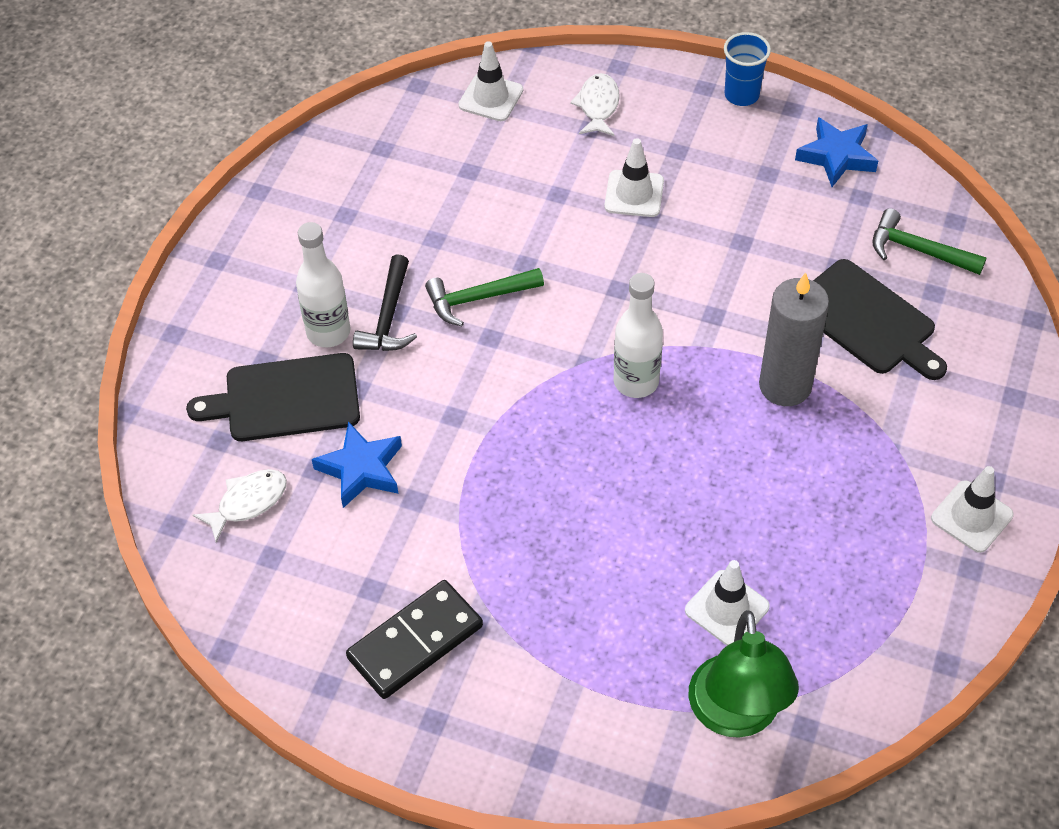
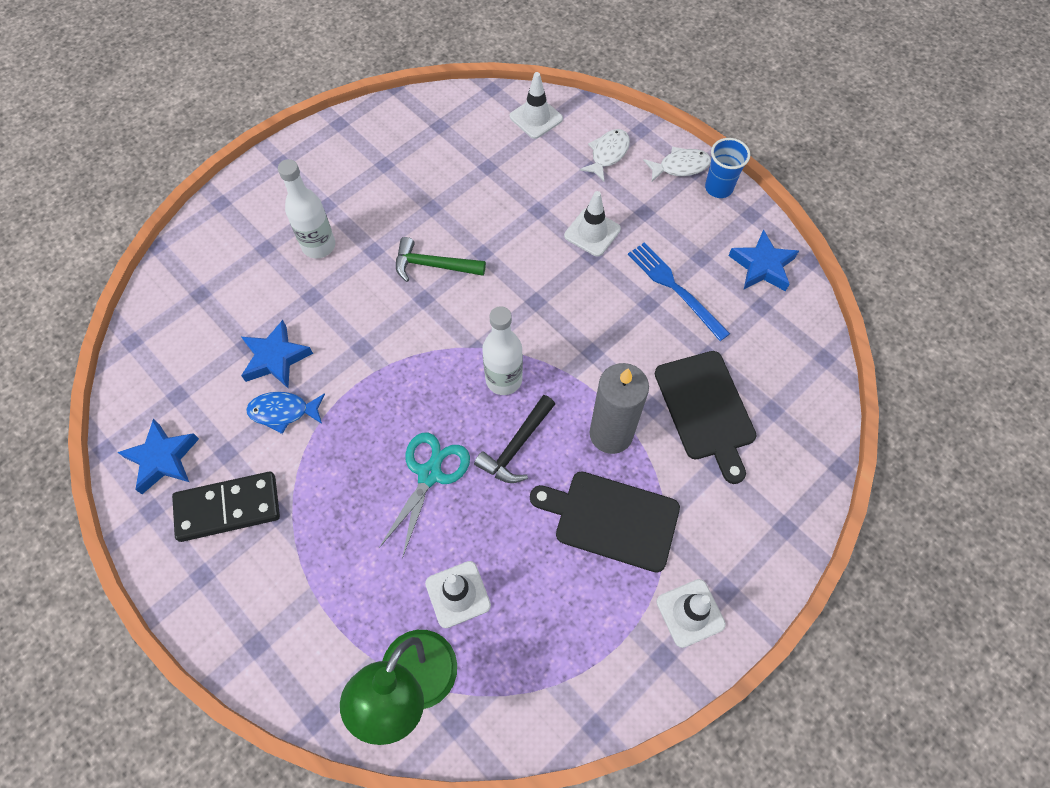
camera: 25 degrees right, 10 degrees up
(248, 502) = (188, 348): white fish -> white fish (680, 166)
(285, 399) = (260, 282): black cutting board -> black cutting board (611, 519)
(302, 628) = (163, 459): none -> blue star
(388, 317) = (365, 252): black hammer -> black hammer (516, 446)
(410, 519) = (283, 412): none -> blue fish
(618, 508) = (429, 474): none -> turquoise scissors
(760, 215) = (675, 288): none -> blue fork
(918, 250) = (781, 369): green hammer -> none

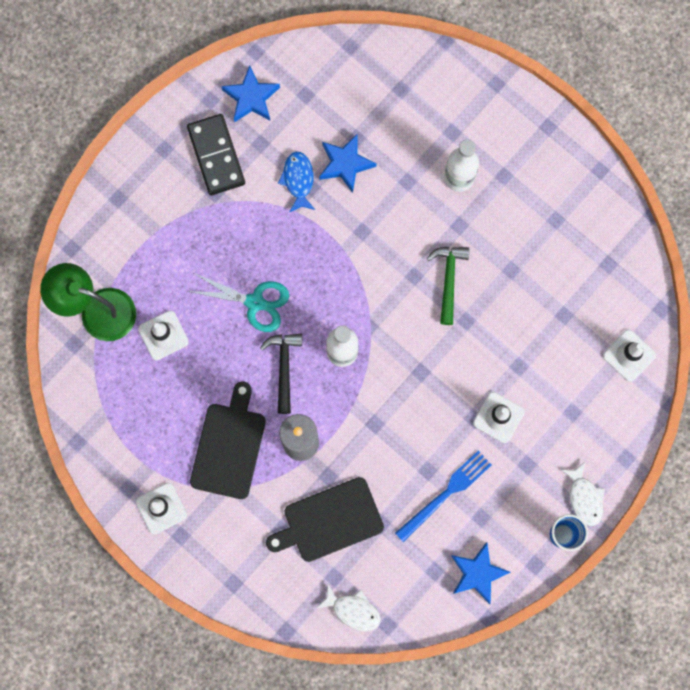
camera: 85 degrees right, 15 degrees up
(516, 446) = (284, 368): black hammer -> black hammer turned 60 degrees clockwise
(608, 154) = (591, 427): white fish -> white fish (353, 610)

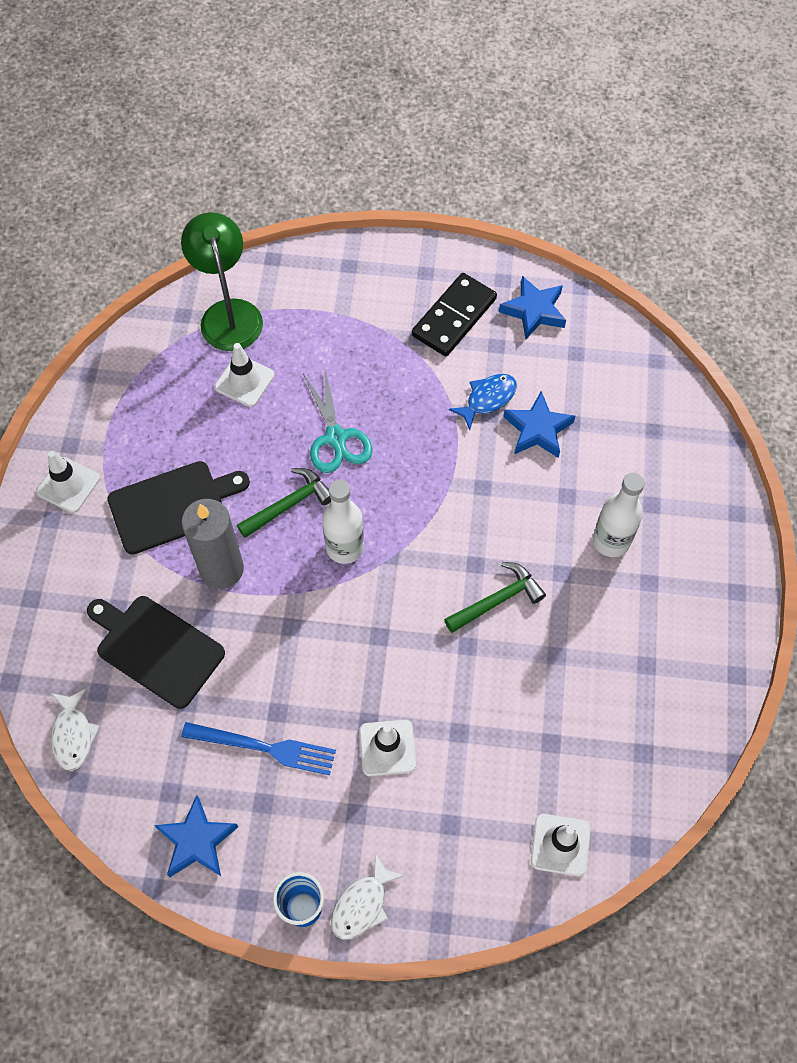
camera: 55 degrees right, 15 degrees down
(284, 368) = (289, 505): black hammer -> green hammer

